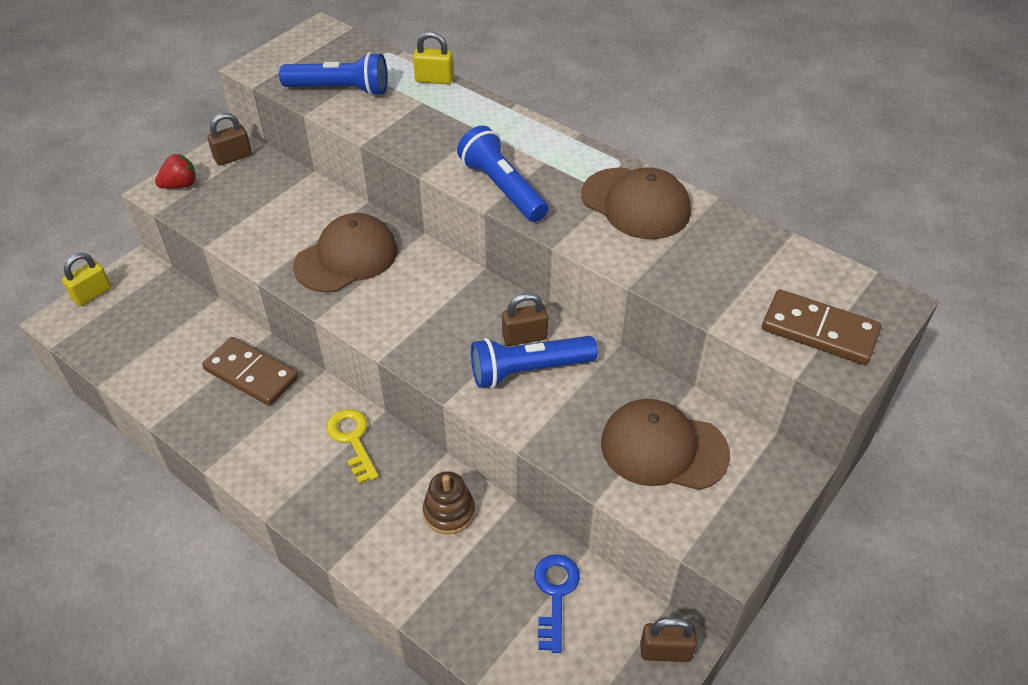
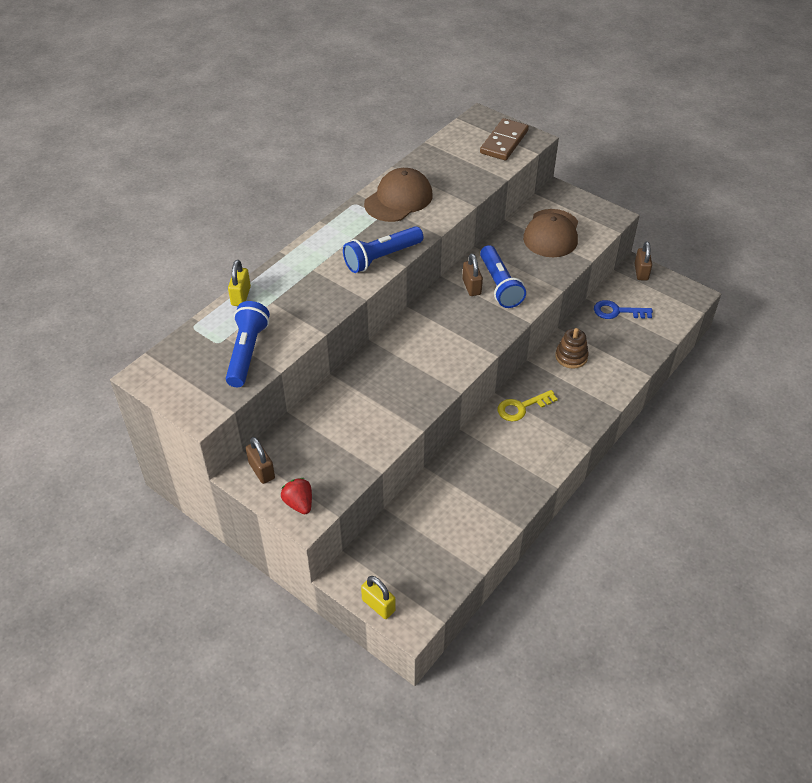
camera: 90 degrees left, 0 degrees up
(251, 374) = (466, 472): brown domino -> none
(346, 258) = (396, 380): brown cap -> none

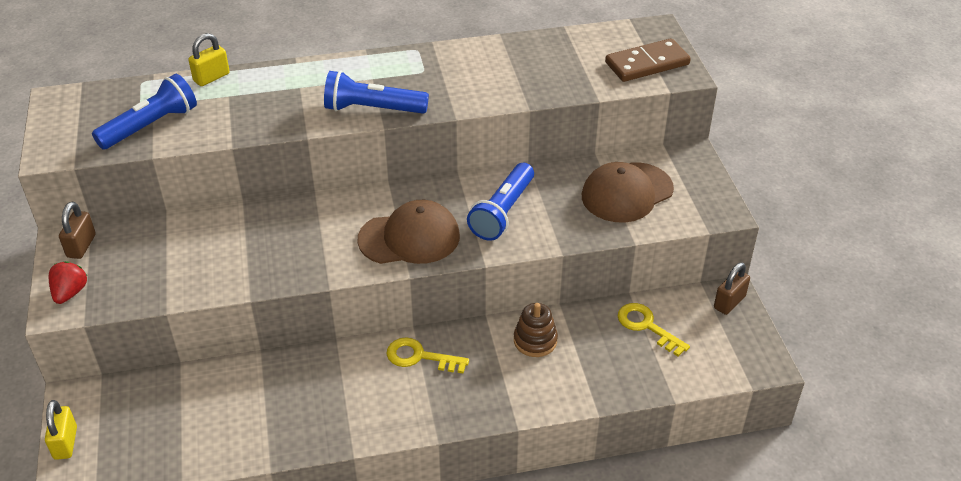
camera: 40 degrees right, 5 degrees down
(398, 199) = (463, 65): brown cap -> brown cap (409, 238)
(471, 287) = (472, 198): brown padlock -> none
(617, 311) = (647, 326): blue key -> yellow key

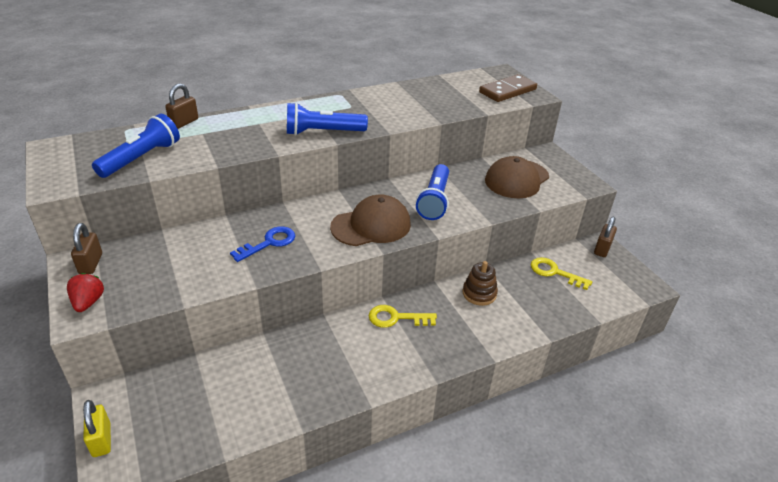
camera: 15 degrees left, 5 degrees down
(211, 77) = (184, 122): yellow padlock -> brown padlock
(281, 245) = (269, 243): none -> blue key

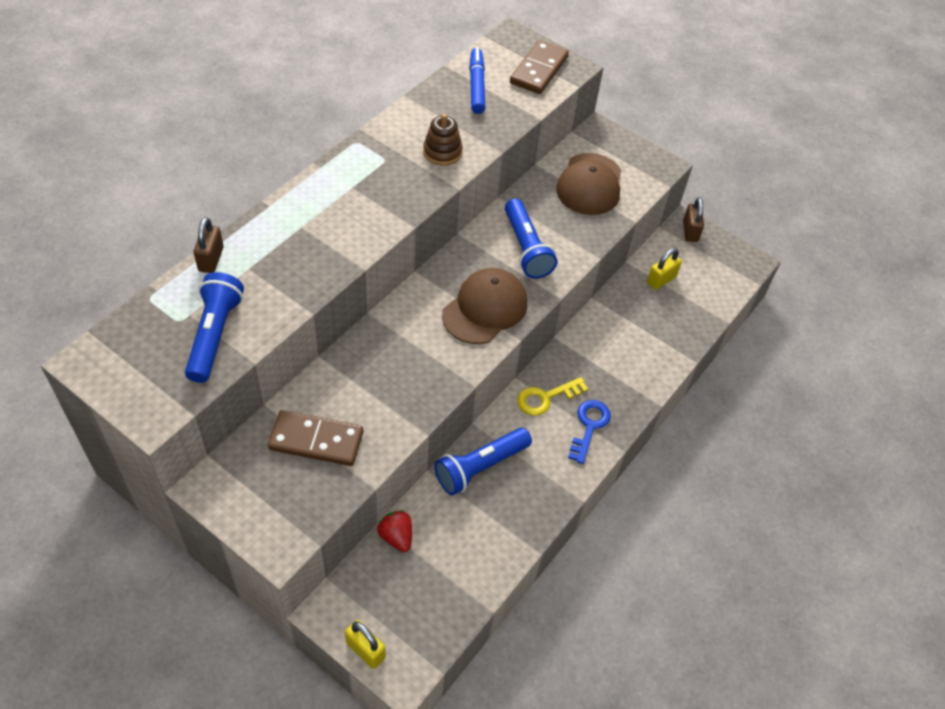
camera: 30 degrees left, 15 degrees up
(88, 302) = (272, 527): red strawberry -> red strawberry (396, 537)
(91, 264) = (229, 482): brown padlock -> none
(173, 261) = (316, 441): none -> brown domino
(269, 243) = (397, 375): blue key -> blue key (589, 426)
(323, 132) = (386, 215): blue flashlight -> blue flashlight (480, 467)
(452, 88) = (476, 86): none -> blue marker
(479, 293) = (606, 335): brown stacking toy -> brown stacking toy (442, 152)
(554, 272) = (661, 280): yellow key -> yellow padlock

